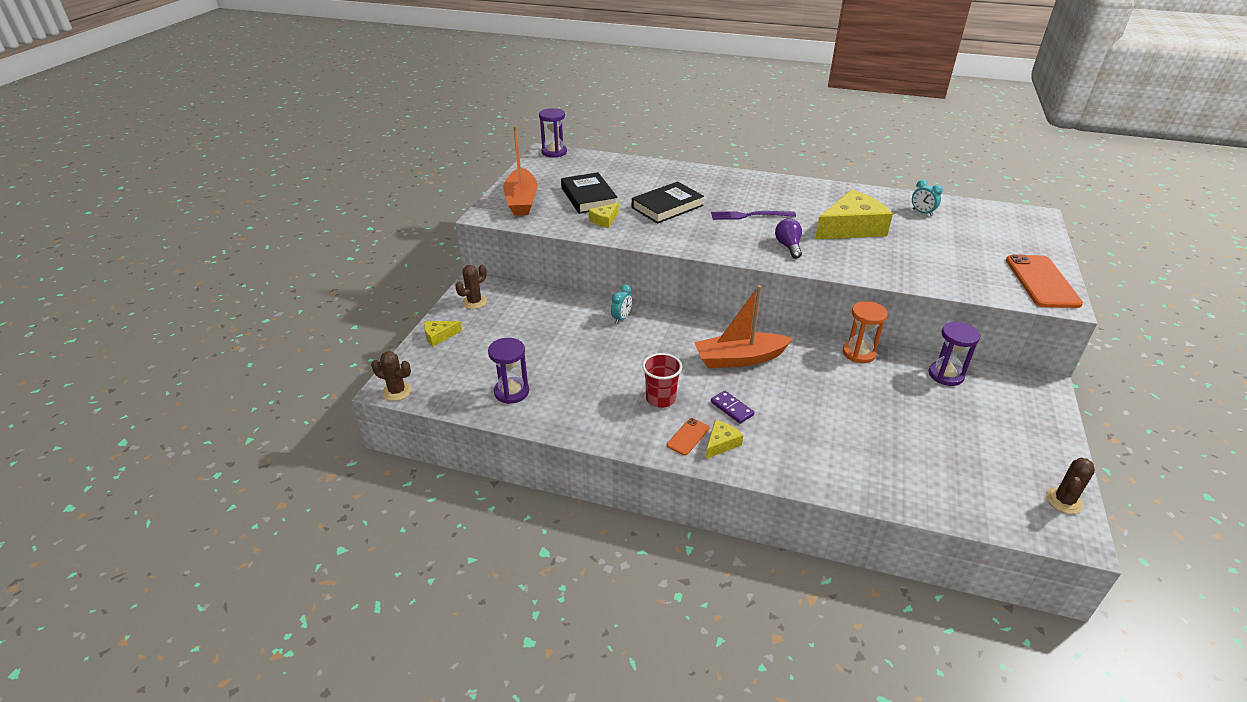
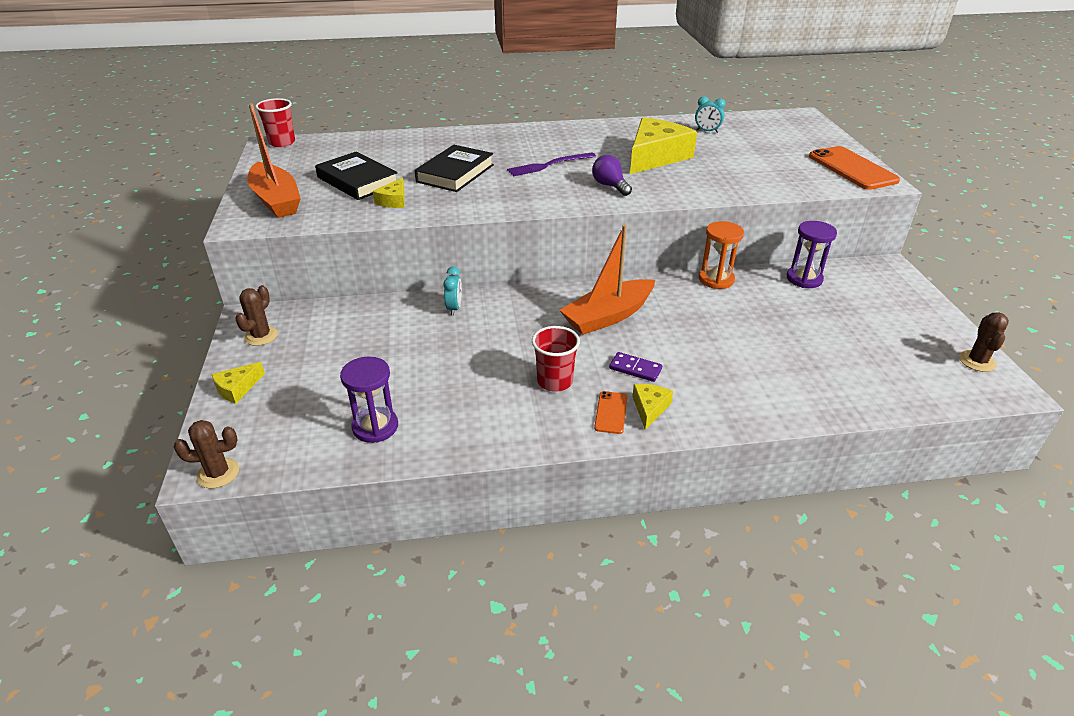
camera: 25 degrees left, 0 degrees up
(554, 152) = (282, 142): purple hourglass -> red cup

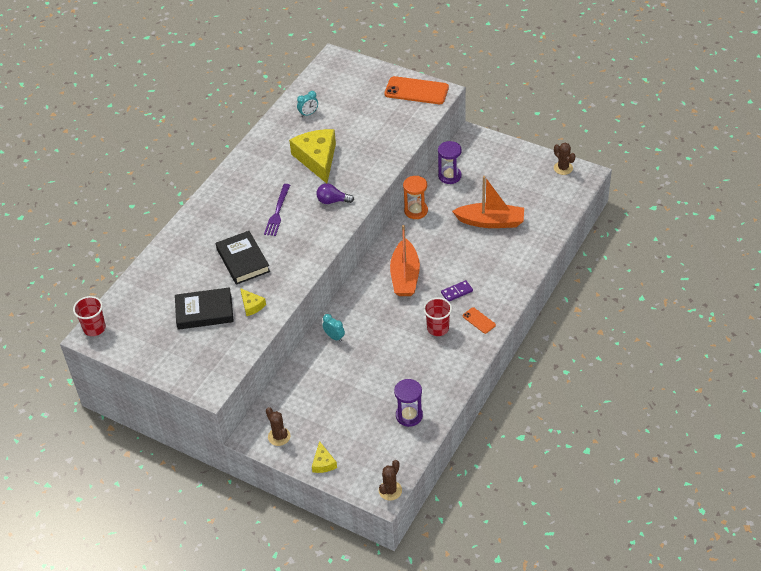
camera: 50 degrees left, 10 degrees up
(276, 200) = (192, 361): orange boat -> orange boat (491, 222)
(649, 408) = (488, 305): yellow cheese -> none

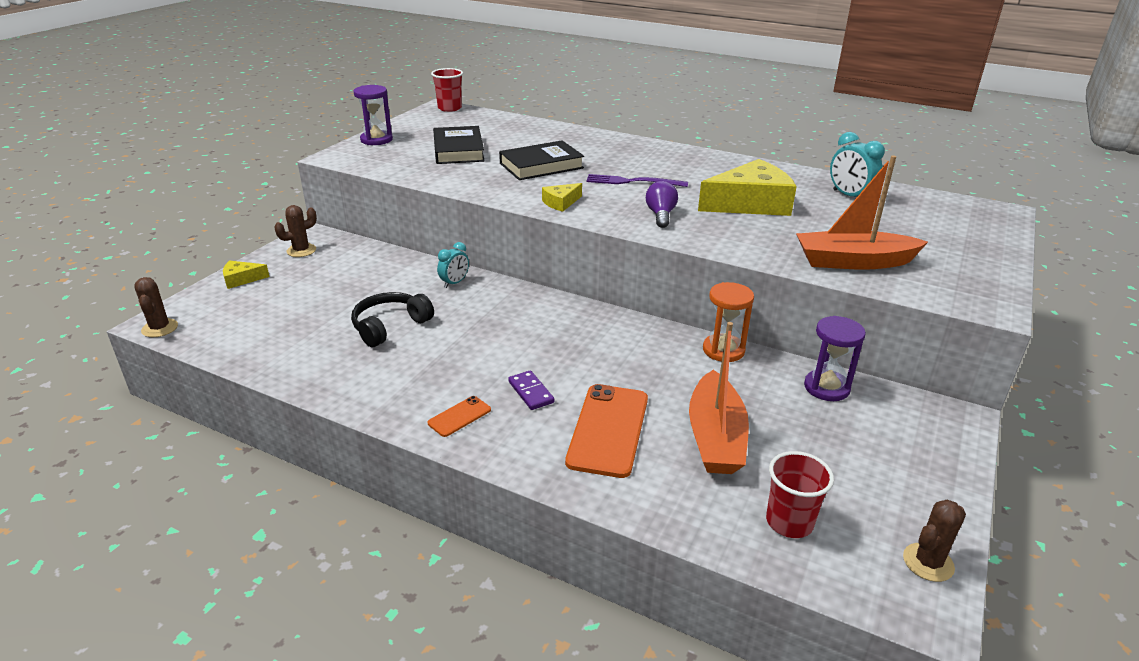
camera: 85 degrees right, 15 degrees down
(251, 305) = (461, 172): yellow cheese -> yellow cheese (561, 203)
(308, 114) = (849, 196): turquoise clock -> turquoise clock, size x1.51
(389, 364) = (390, 326): none -> black headphones
(390, 490) = (160, 328): brown cactus -> brown cactus turned 45 degrees clockwise
(405, 276) = (570, 340): orange boat -> orange boat (853, 262)
(409, 415) = (283, 343): purple hourglass -> purple hourglass (376, 140)
(416, 91) = (973, 281): orange phone -> orange phone (608, 430)
(438, 328) = (450, 371): red cup -> red cup (789, 522)

